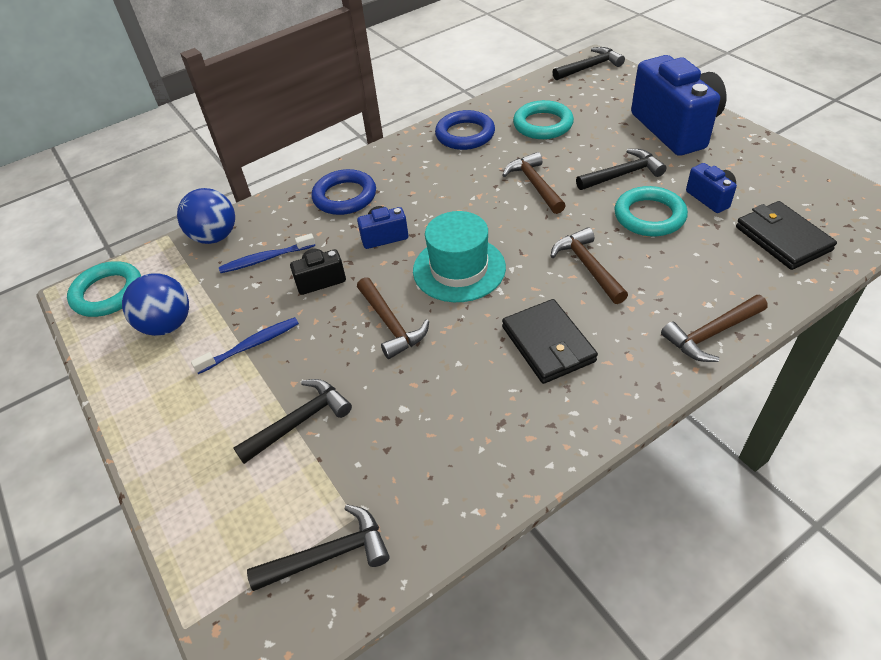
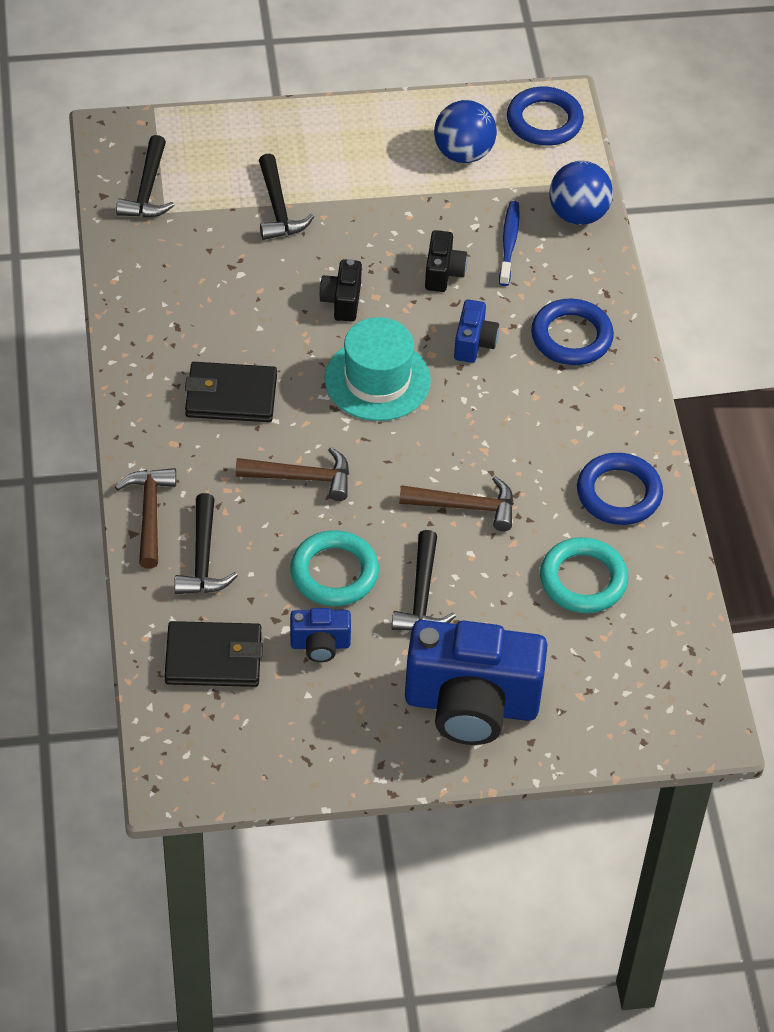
camera: 110 degrees right, 5 degrees up
(108, 293) = (544, 121): turquoise ring -> blue ring
(250, 346) = (390, 201): blue toothbrush -> none
(390, 324) = (342, 301): brown hammer -> black camera
(589, 67) = (692, 712): black hammer -> black hammer (203, 557)

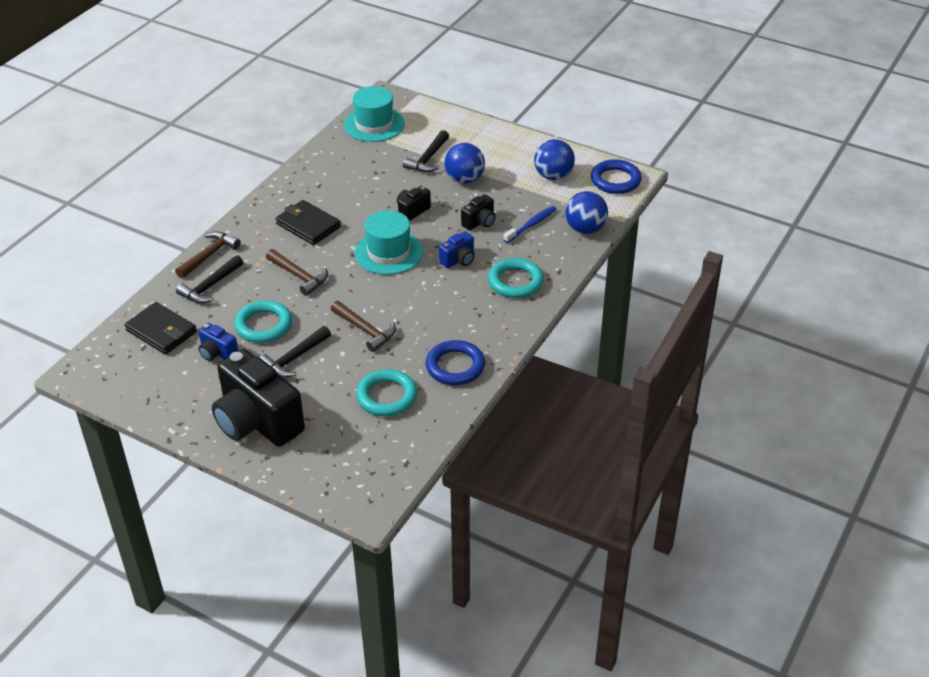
camera: 40 degrees right, 10 degrees down
(147, 189) = (374, 124): black hammer -> turquoise hat
(358, 217) = (464, 179): none -> blue ball
(471, 705) = (257, 422): blue camera -> black camera
(571, 337) = (515, 282): blue ring -> turquoise ring

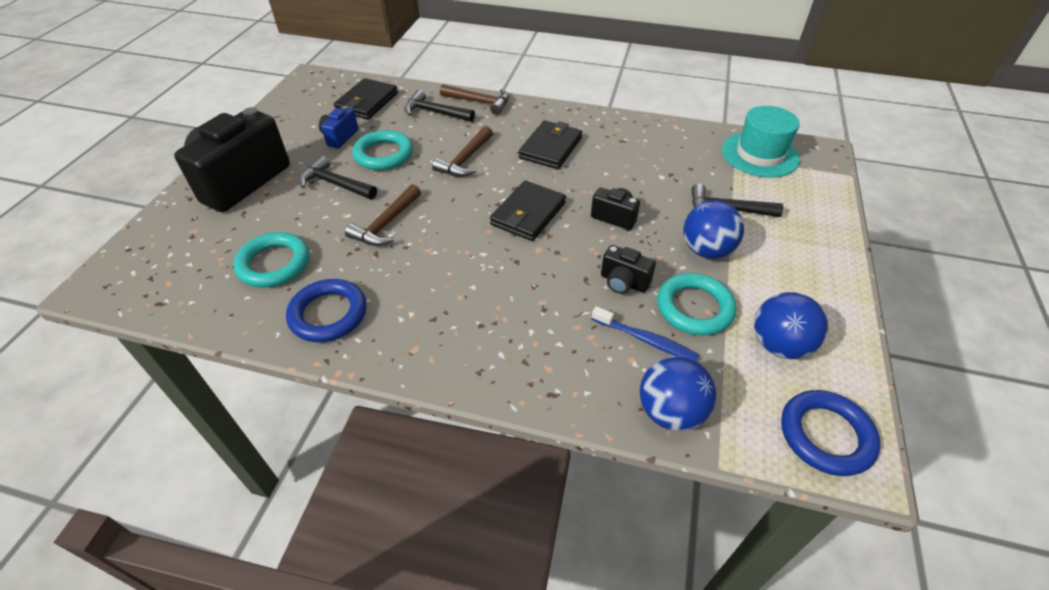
camera: 75 degrees right, 5 degrees up
(388, 252) = (528, 214): turquoise hat -> black wallet
(458, 260) = (536, 277): blue camera -> none
(515, 282) = (511, 345): turquoise ring -> turquoise ring (694, 308)

